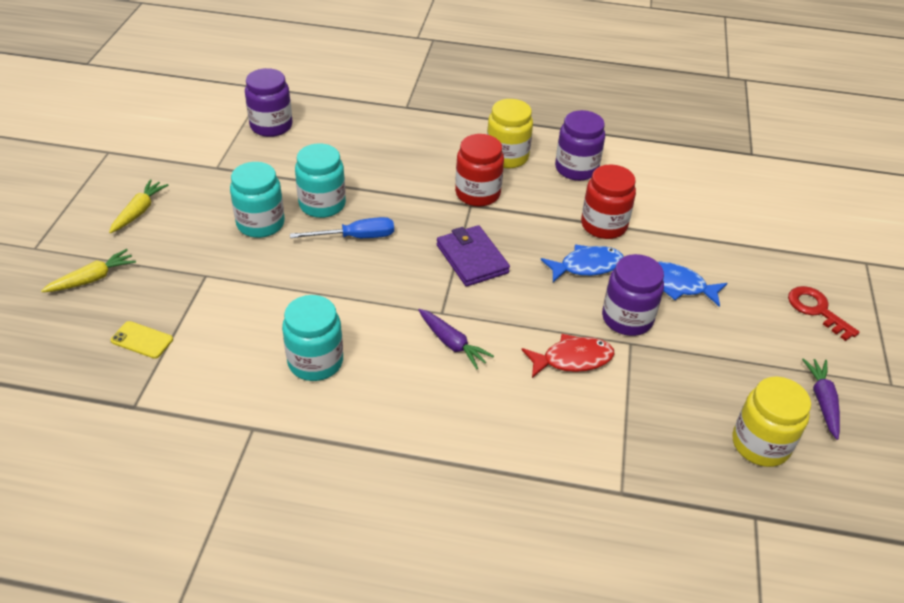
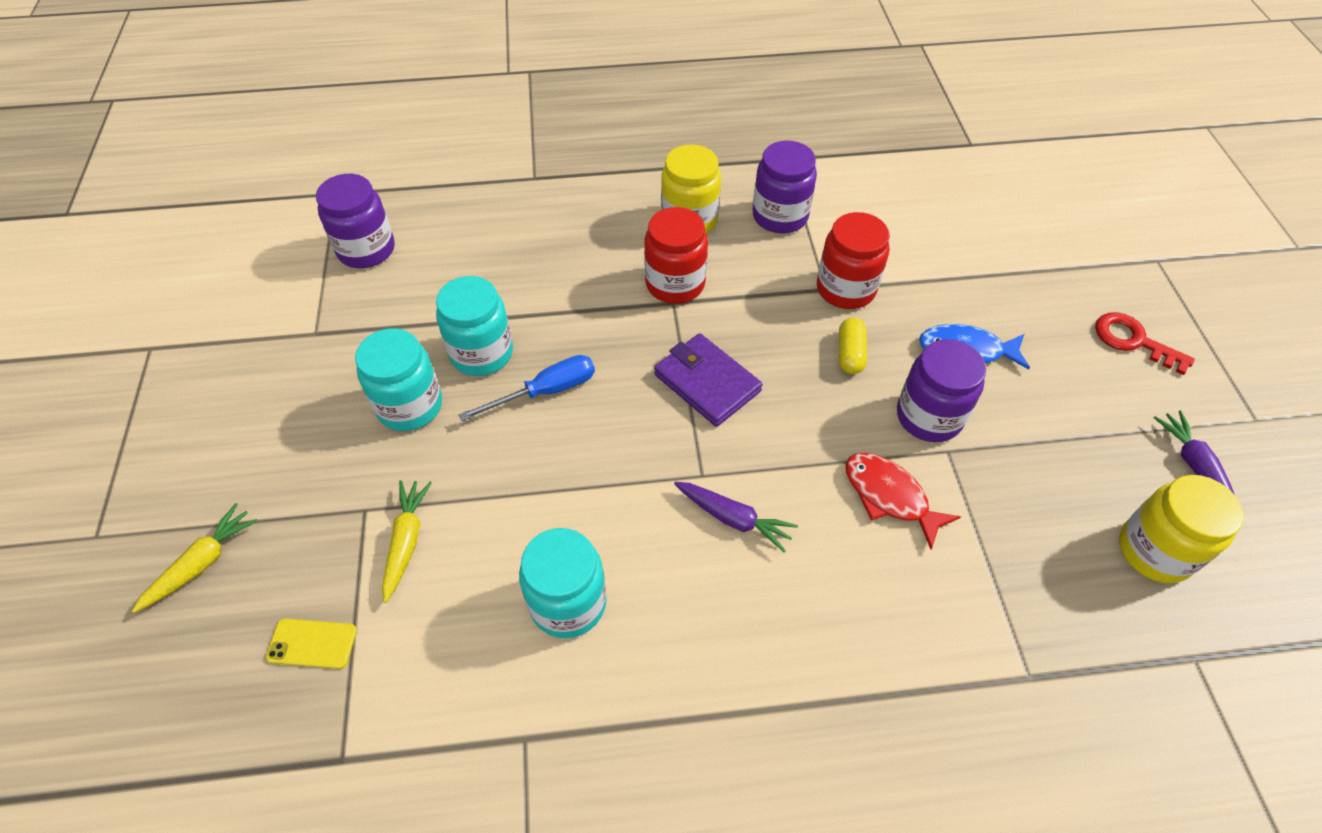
camera: 15 degrees left, 10 degrees up
(139, 211) = (230, 433): yellow carrot -> yellow carrot (406, 541)
(572, 359) = (889, 496): red fish -> red fish turned 105 degrees counterclockwise
(586, 266) = (850, 354): blue fish -> yellow capsule

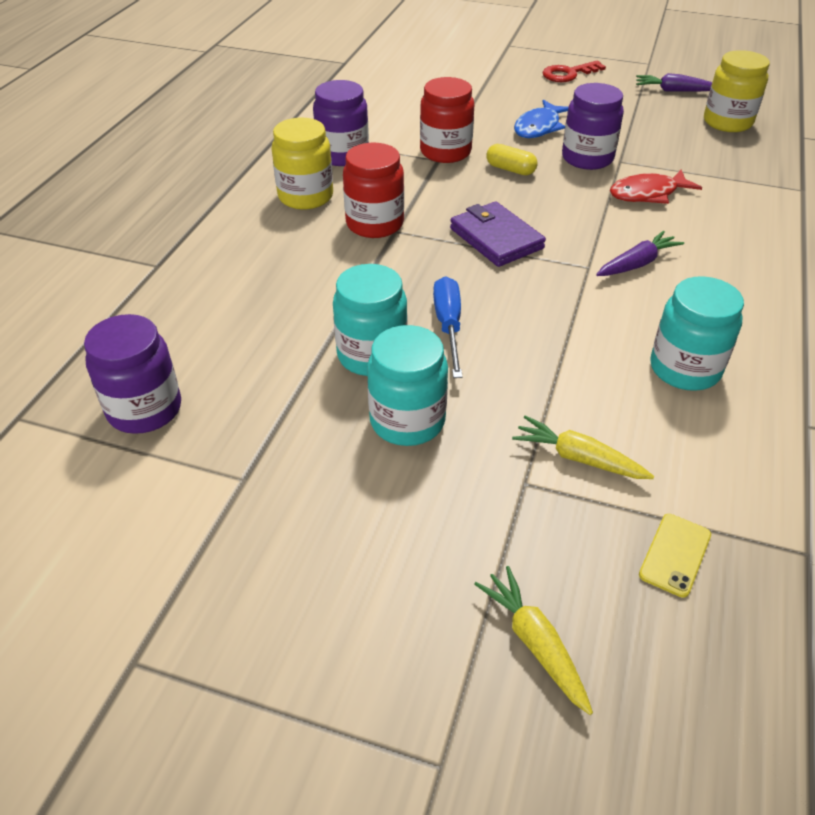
camera: 65 degrees left, 10 degrees down
(707, 383) = (496, 238): purple wallet -> purple wallet turned 75 degrees clockwise

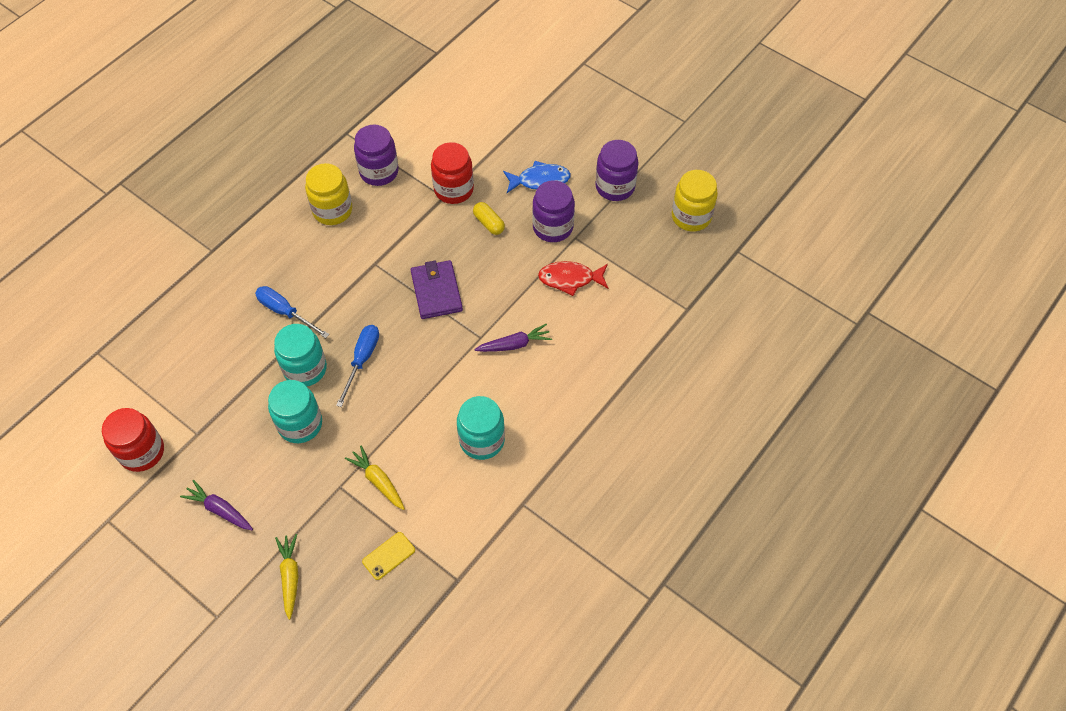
camera: 20 degrees right, 15 degrees up
(144, 409) = (164, 368): purple jar -> purple jar (615, 187)
(303, 302) = (285, 312): none -> blue screwdriver
(375, 224) = (364, 252): red jar -> red jar (142, 452)
(539, 127) = (540, 180): blue fish -> blue fish turned 150 degrees counterclockwise
(568, 74) = (607, 118): red key -> none
(674, 91) = (678, 164): purple carrot -> purple carrot (220, 509)

